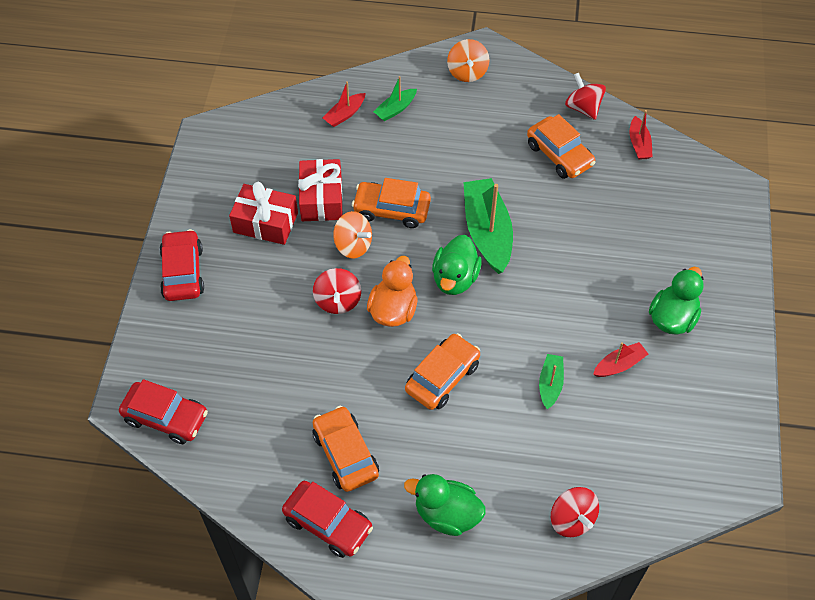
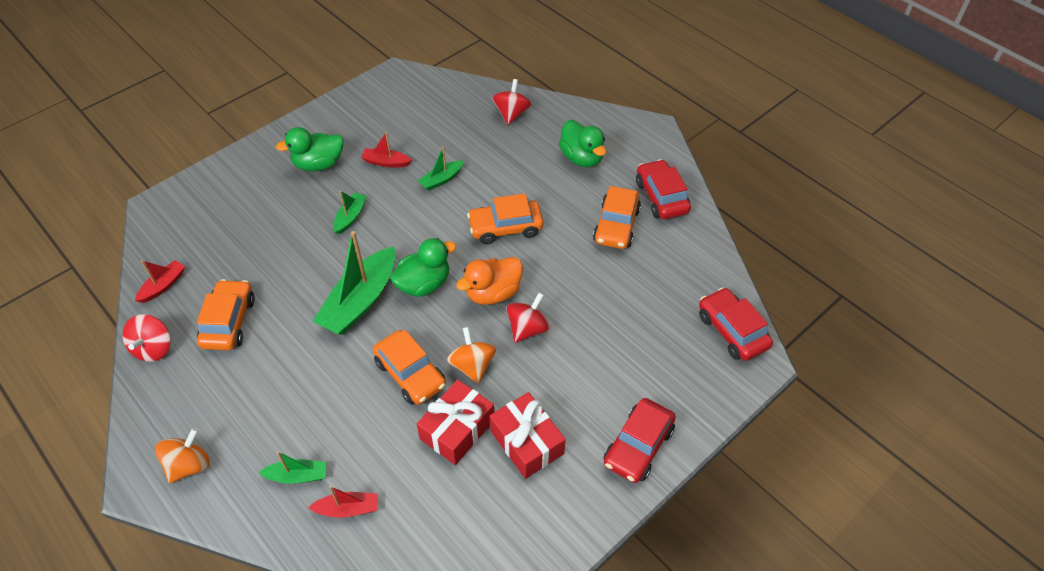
camera: 140 degrees left, 5 degrees down
(581, 290) = (350, 217): none -> green boat

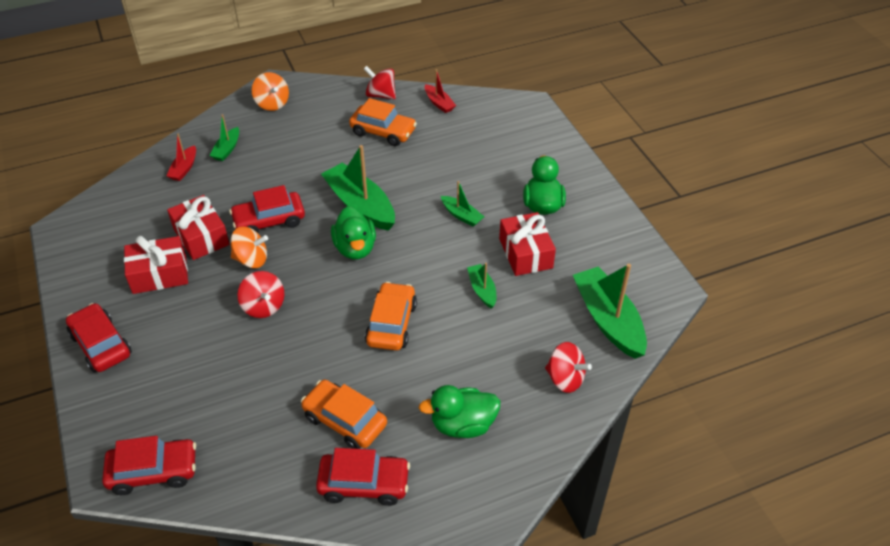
camera: 110 degrees right, 5 degrees down
(386, 162) = (525, 253): red boat -> red gift
(410, 374) = (269, 221): orange car -> red car
(443, 101) = (608, 320): none -> green boat
(493, 293) = (317, 292): orange duck -> none

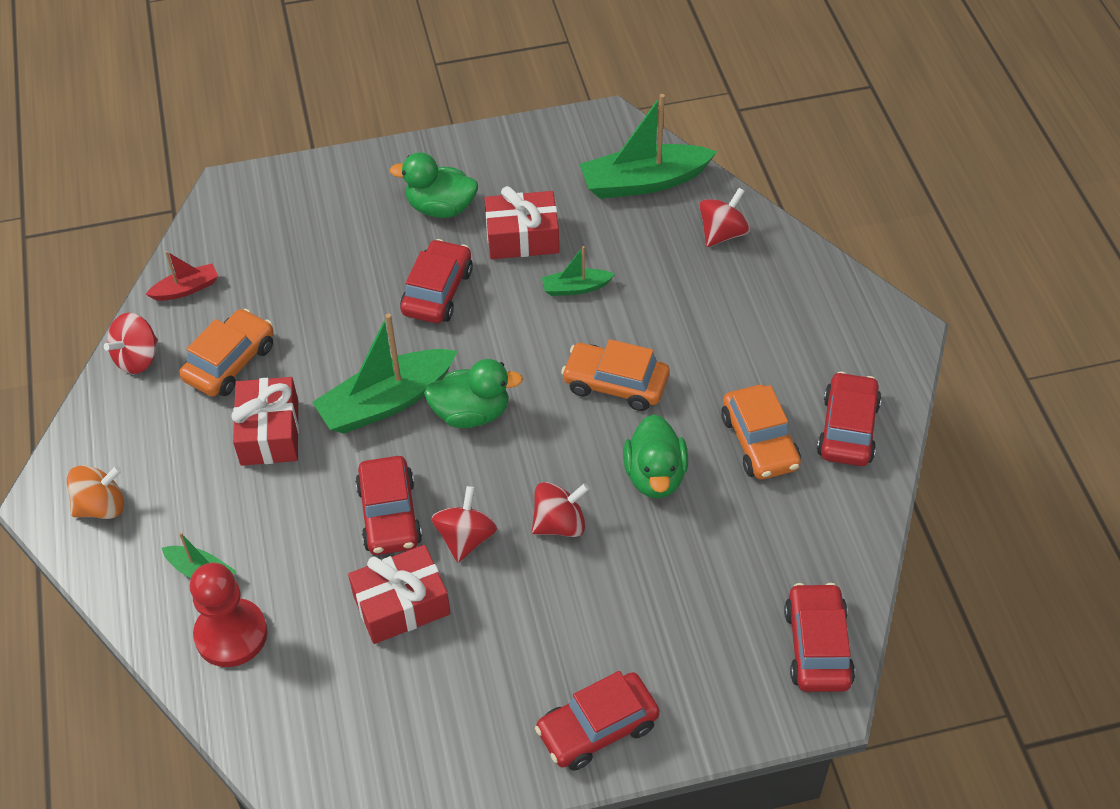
camera: 80 degrees left, 5 degrees up
(159, 274) = (470, 658): red gift -> red gift (269, 433)
(184, 168) = (231, 634): red boat -> red pawn
(251, 259) = (466, 538): orange spinning top -> red spinning top
(345, 421) = (759, 442): orange car -> orange car turned 60 degrees counterclockwise
(461, 215) = (437, 292): green boat -> red car
(463, 425) = (776, 331): green duck -> green duck (655, 476)

